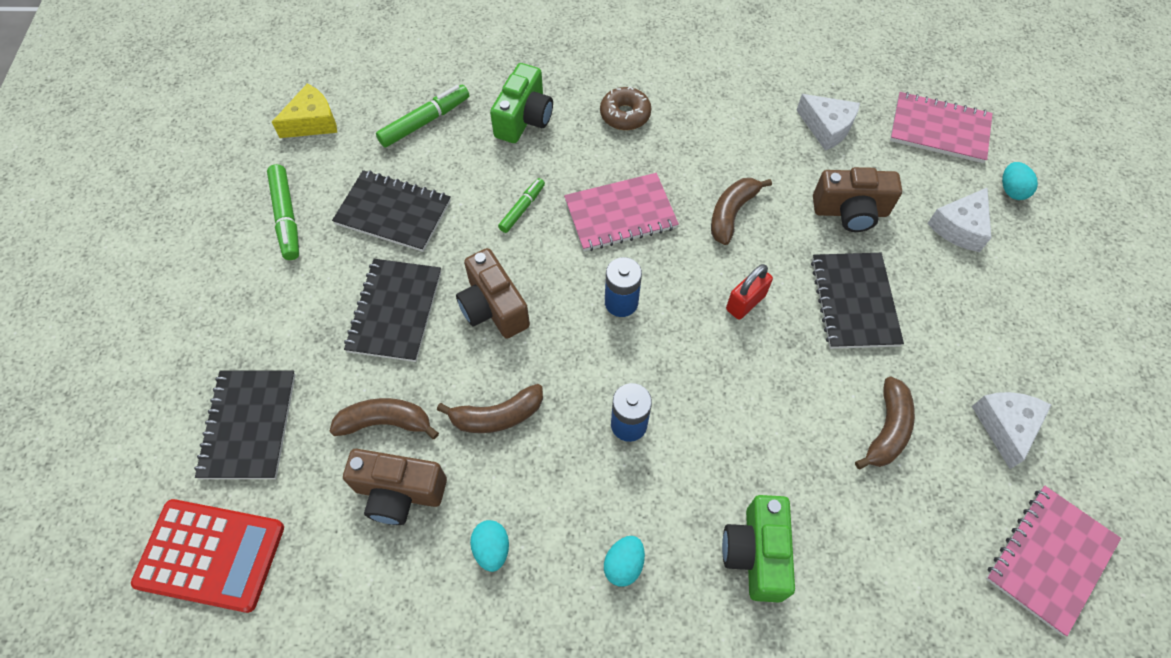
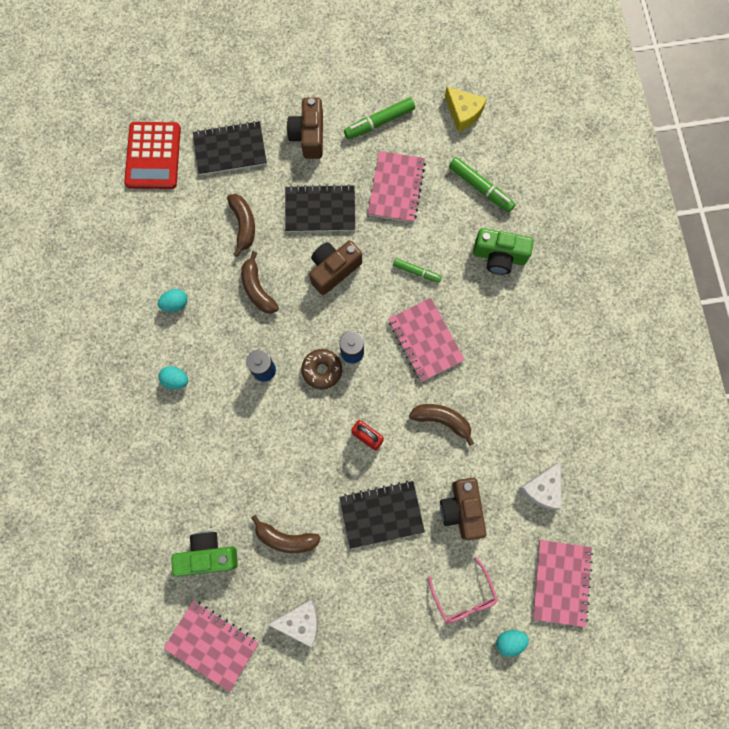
camera: 80 degrees right, 15 degrees up
(393, 213) = (396, 188): black notebook -> pink notebook
(399, 492) = (201, 244): brown camera -> brown camera (308, 136)
(625, 115) = (520, 329): brown donut -> brown donut (322, 370)
(756, 553) = (192, 457): green camera -> green camera (208, 555)
(959, 227) = (463, 595): white cheese -> pink glasses

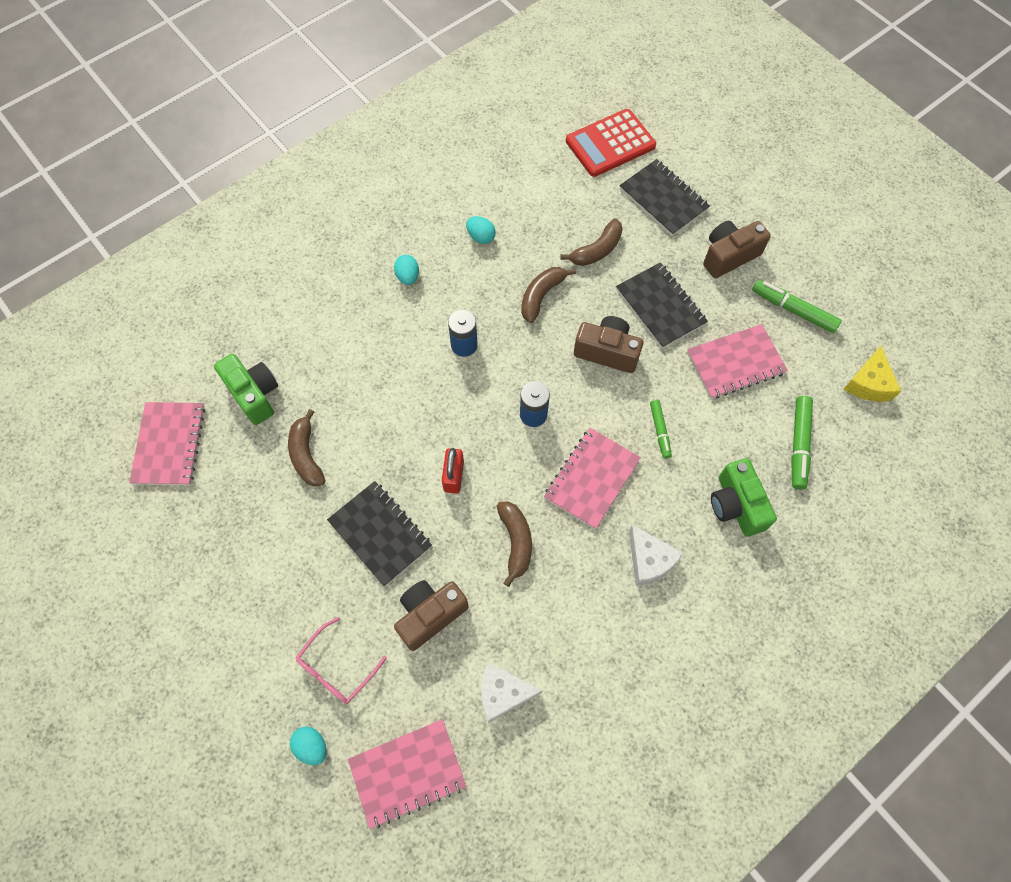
camera: 60 degrees right, 10 degrees down
(300, 621) = (230, 513): white cheese -> white cheese (649, 560)
(322, 370) = (496, 397): brown donut -> none

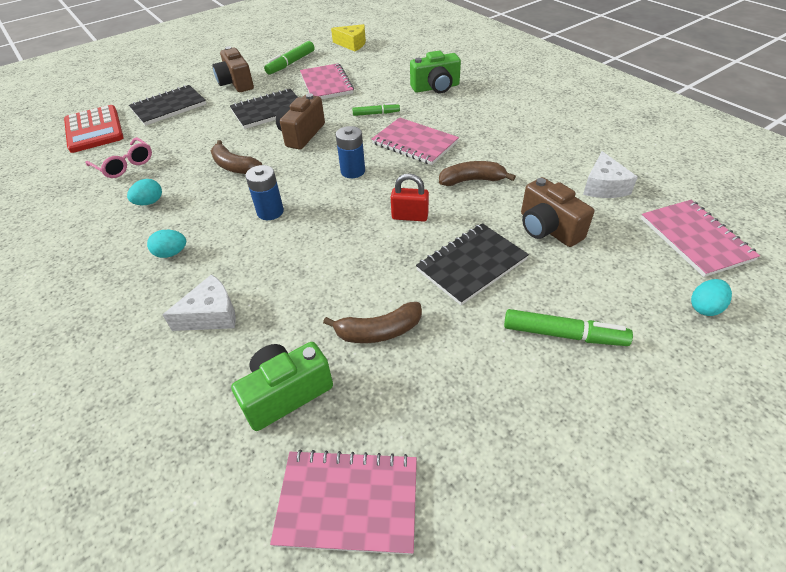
camera: 85 degrees left, 20 degrees down
(337, 667) = (618, 291): pink glasses -> pink glasses (124, 165)
(597, 250) = (201, 138): brown banana -> none
(649, 560) = (480, 120): white cheese -> white cheese (211, 314)
(799, 445) = (392, 66): green marker -> green marker (563, 334)

